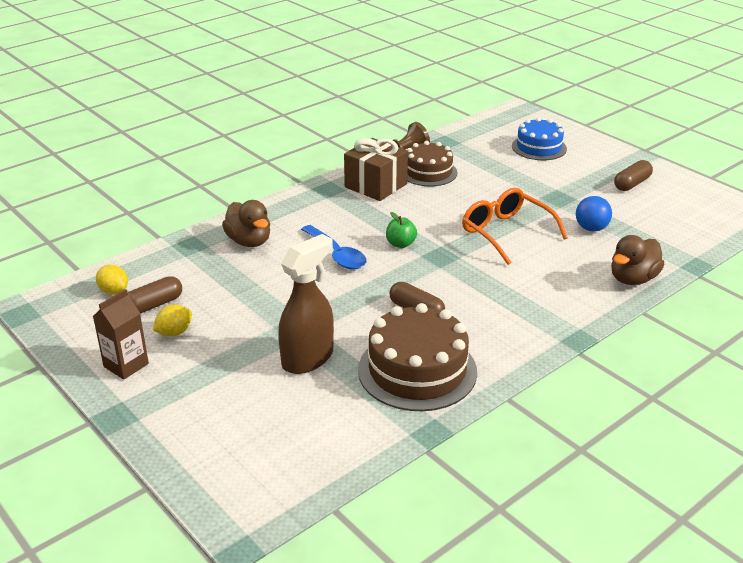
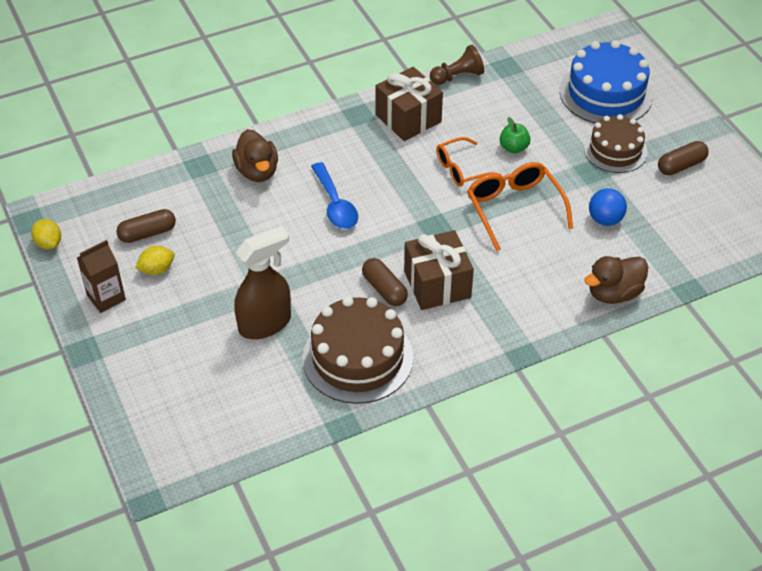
camera: 15 degrees right, 15 degrees up
(114, 291) = (116, 209): yellow lemon -> yellow lemon (49, 243)
(400, 244) = (402, 203): green apple -> green apple (513, 148)
(428, 172) = (470, 109): brown cake -> brown cake (615, 150)
(442, 213) = (461, 169): none -> orange glasses
(465, 299) = (437, 284): none -> brown gift
(539, 147) = (606, 93): blue cake -> blue cake, size x1.53

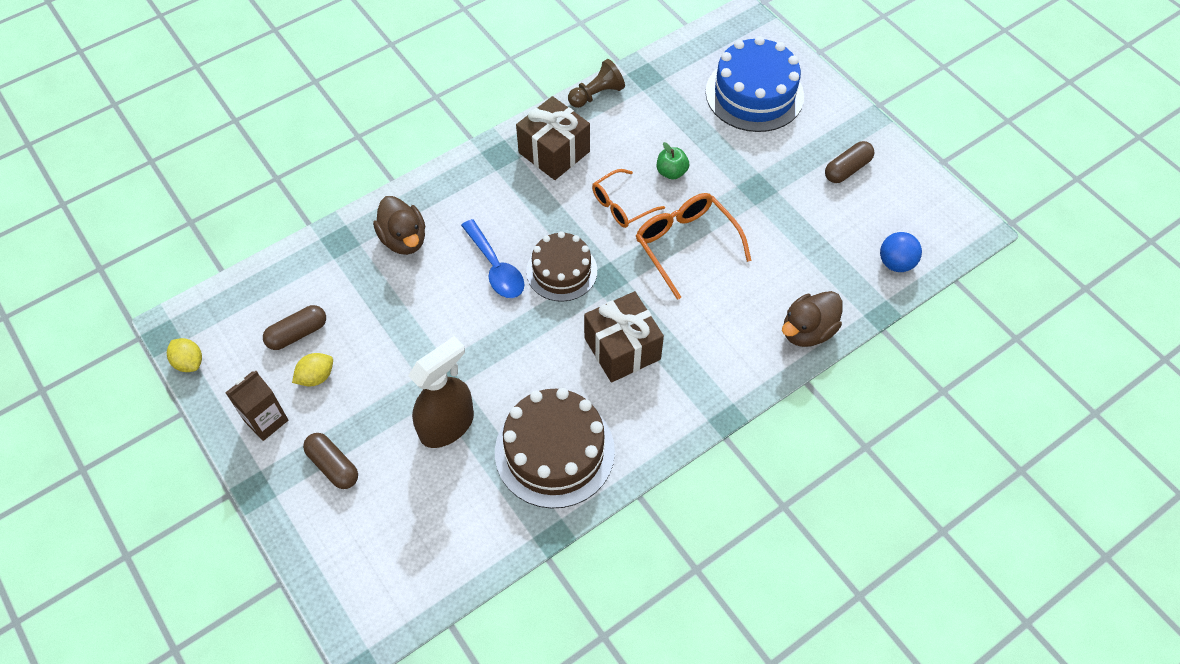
camera: 10 degrees left, 10 degrees up
(384, 289) = (567, 363): brown capsule -> brown capsule (333, 466)
(605, 219) = (782, 244): blue ball -> blue ball (895, 263)
(615, 150) = (777, 160): brown cake -> brown cake (561, 271)

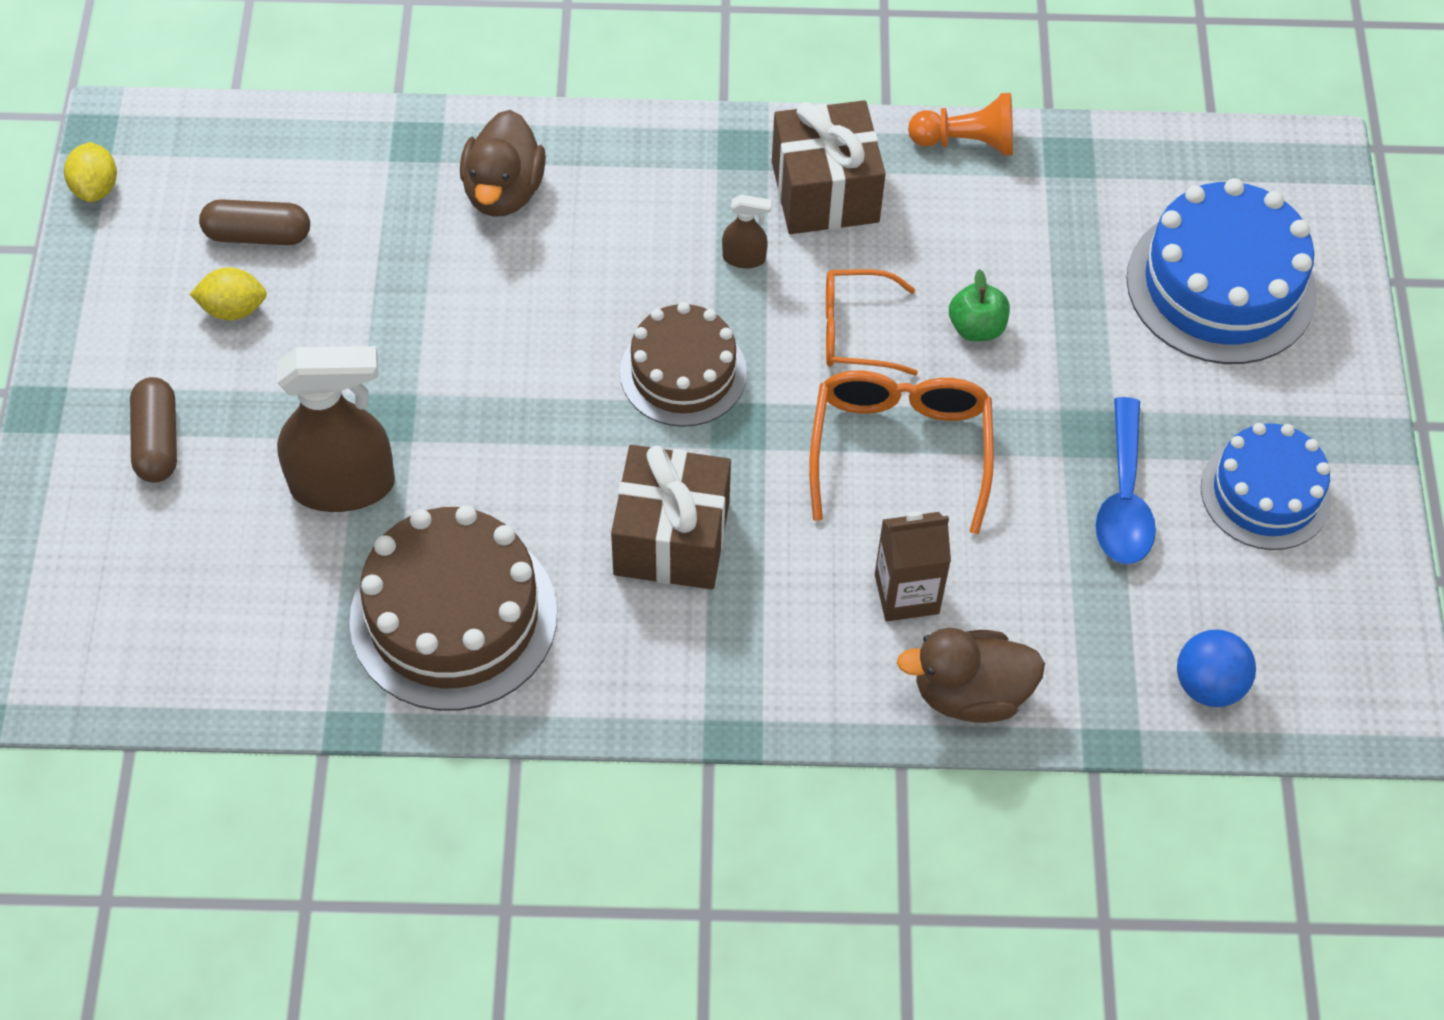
camera: 35 degrees right, 0 degrees up
(266, 420) = (125, 326): brown carton -> brown carton (906, 594)
(496, 267) = (595, 309): blue spoon -> blue spoon (1124, 498)
(544, 203) = (744, 258): none -> brown spray bottle
(596, 94) = (966, 142): brown pawn -> orange pawn
(847, 169) = (1265, 493): brown capsule -> blue cake

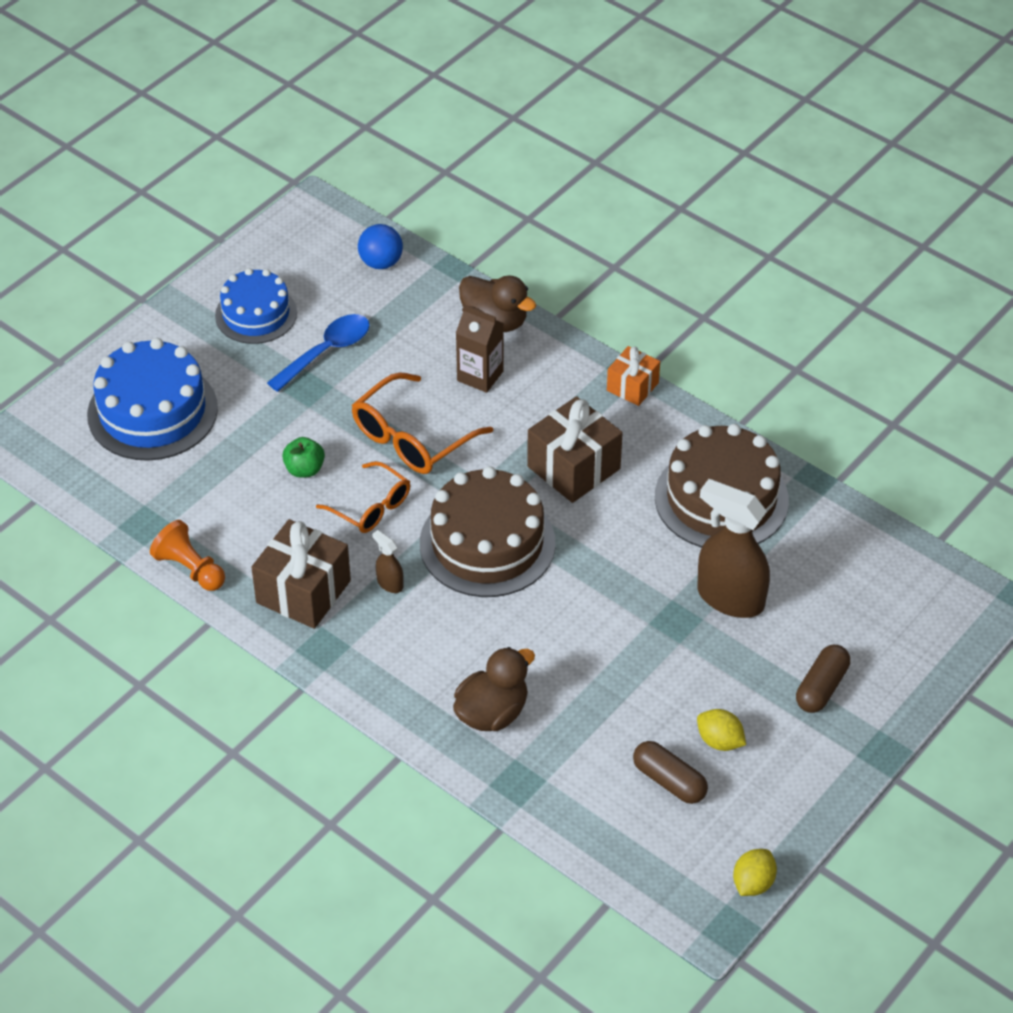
camera: 140 degrees left, 10 degrees down
(683, 372) = (487, 543): brown cake -> brown cake, size x1.53
(701, 713) = (632, 386): none -> orange gift

